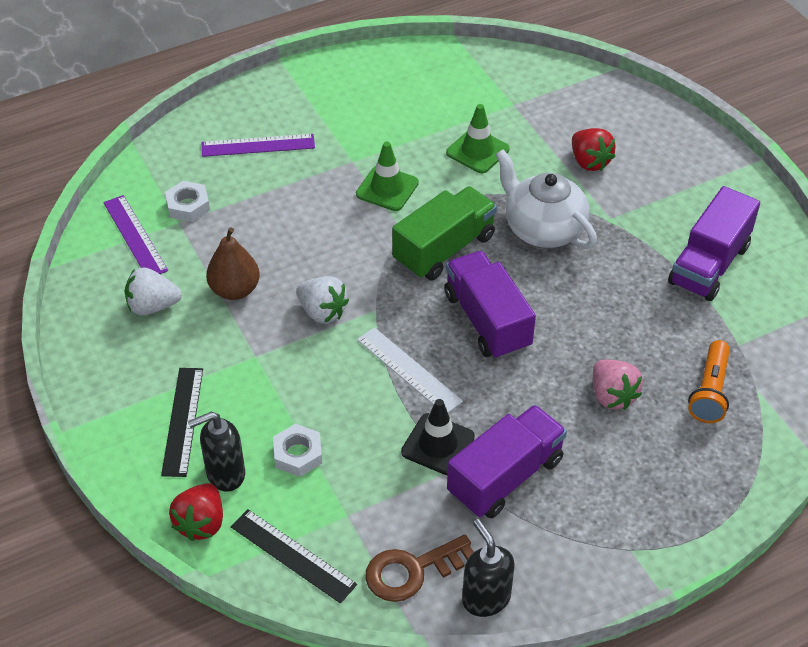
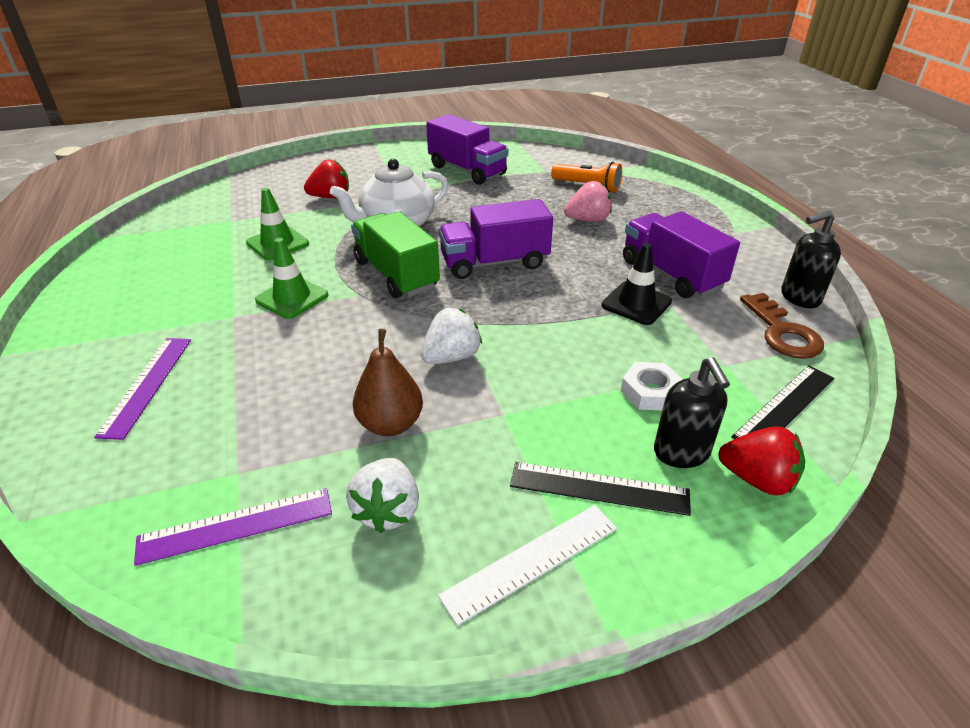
camera: 80 degrees left, 10 degrees down
(188, 206) = (211, 460): white nut -> none
(408, 370) = (545, 310): white ruler -> white ruler (531, 561)

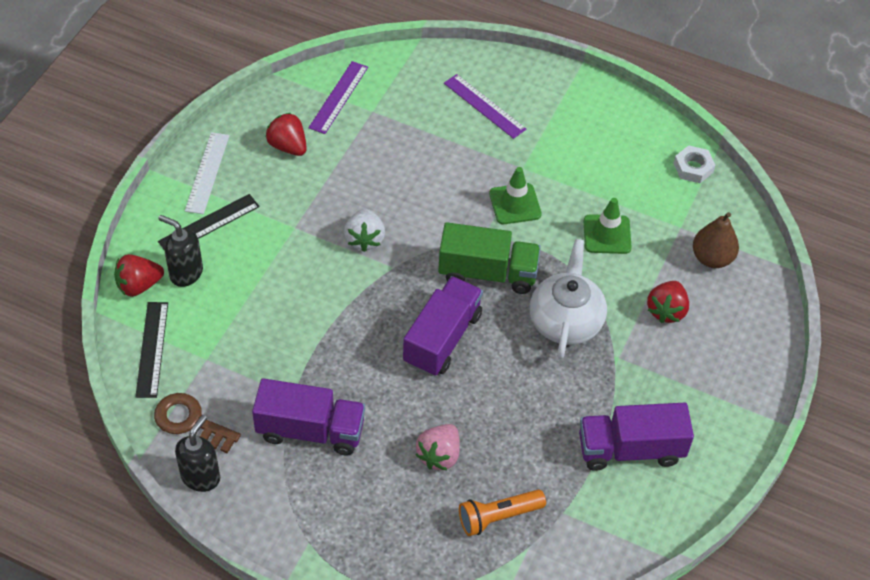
camera: 130 degrees right, 15 degrees up
(388, 510) = (288, 146): white strawberry -> red strawberry
(390, 424) = (340, 179): brown pear -> brown pear (712, 258)
(636, 303) = (306, 374): black traffic cone -> none
(650, 392) = (233, 301): white nut -> white nut (693, 168)

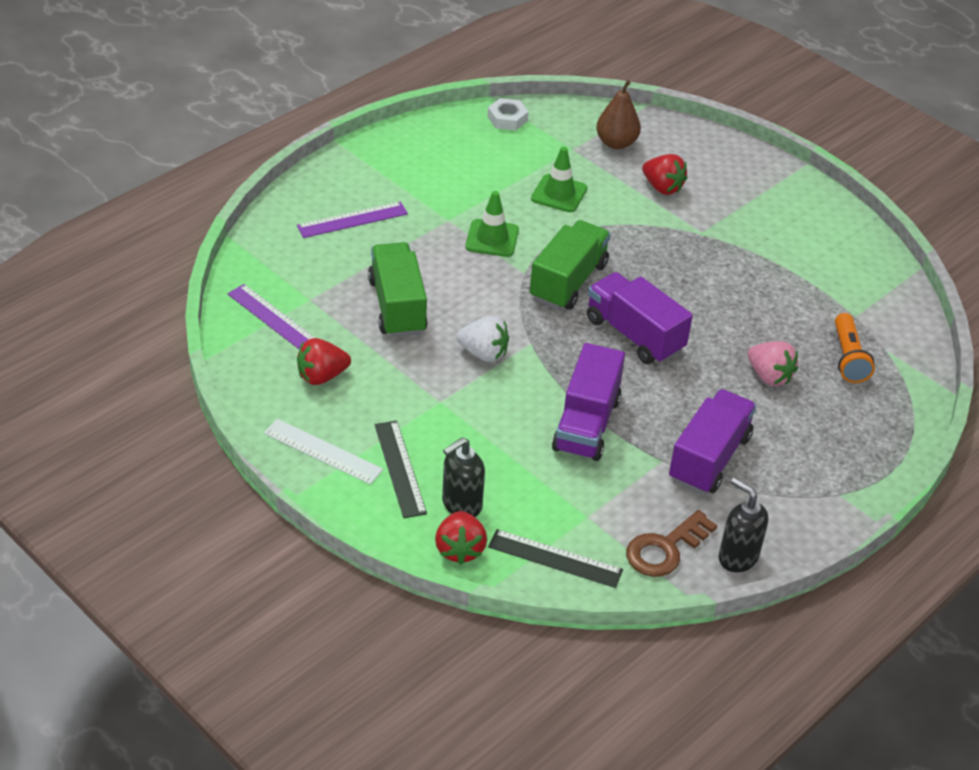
camera: 70 degrees left, 10 degrees down
(392, 167) = (397, 306): none -> green truck
(565, 321) = (647, 250): white teapot -> none
(630, 449) = (802, 256): purple truck -> purple truck (586, 424)

